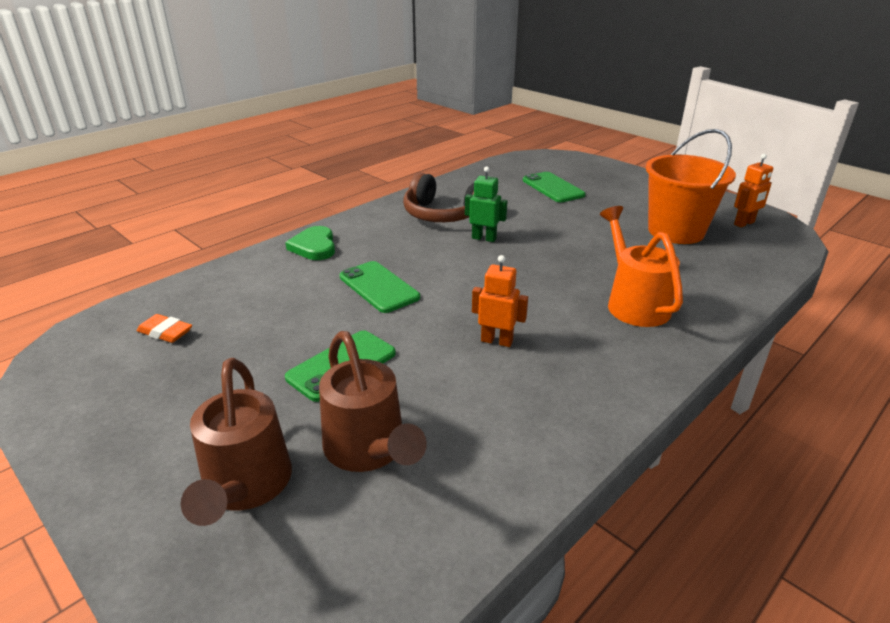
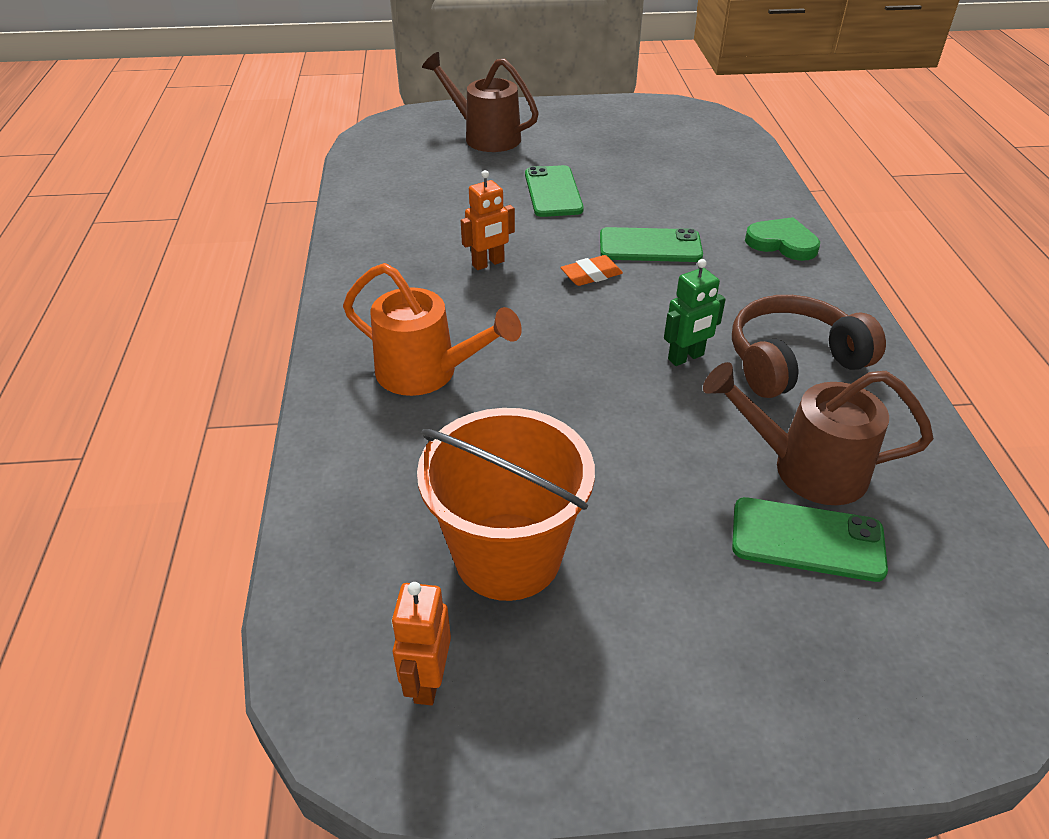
camera: 130 degrees right, 10 degrees up
(165, 332) = (687, 146): orange eraser -> orange eraser (591, 275)
(369, 450) = (457, 173): brown watering can -> brown watering can (805, 468)

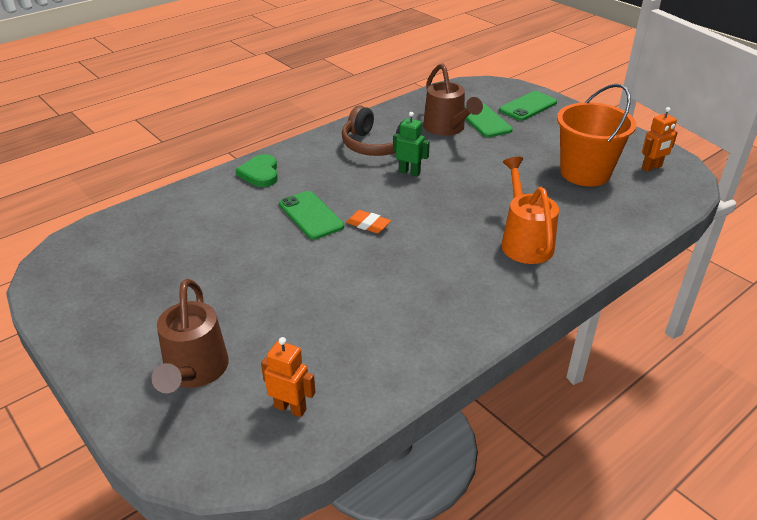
camera: 125 degrees left, 5 degrees down
(488, 263) = (400, 269): orange robot -> orange robot (290, 408)
(553, 192) = (273, 283): green phone -> green phone (528, 106)

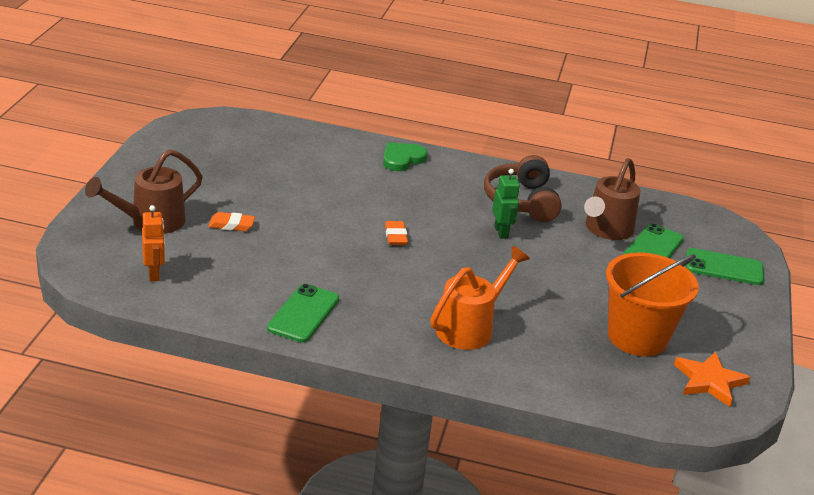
camera: 50 degrees right, 5 degrees down
(258, 314) = (231, 225): none -> orange eraser
(311, 215) = (375, 204): green phone -> green phone (303, 313)
(652, 167) = (709, 381): orange robot -> orange star

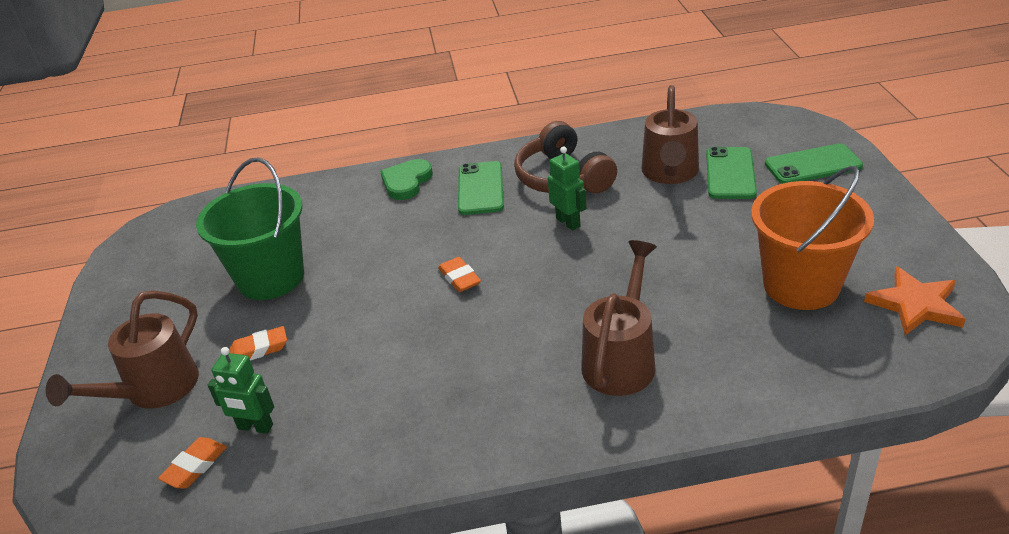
camera: 15 degrees left, 5 degrees up
(154, 274) = (195, 466): orange robot -> orange eraser
(203, 268) = (255, 427): none -> green robot
(265, 185) = (271, 278): none -> green bucket
(303, 313) = (417, 434): green phone -> green phone (480, 188)
(470, 327) = (621, 359): orange watering can -> brown watering can

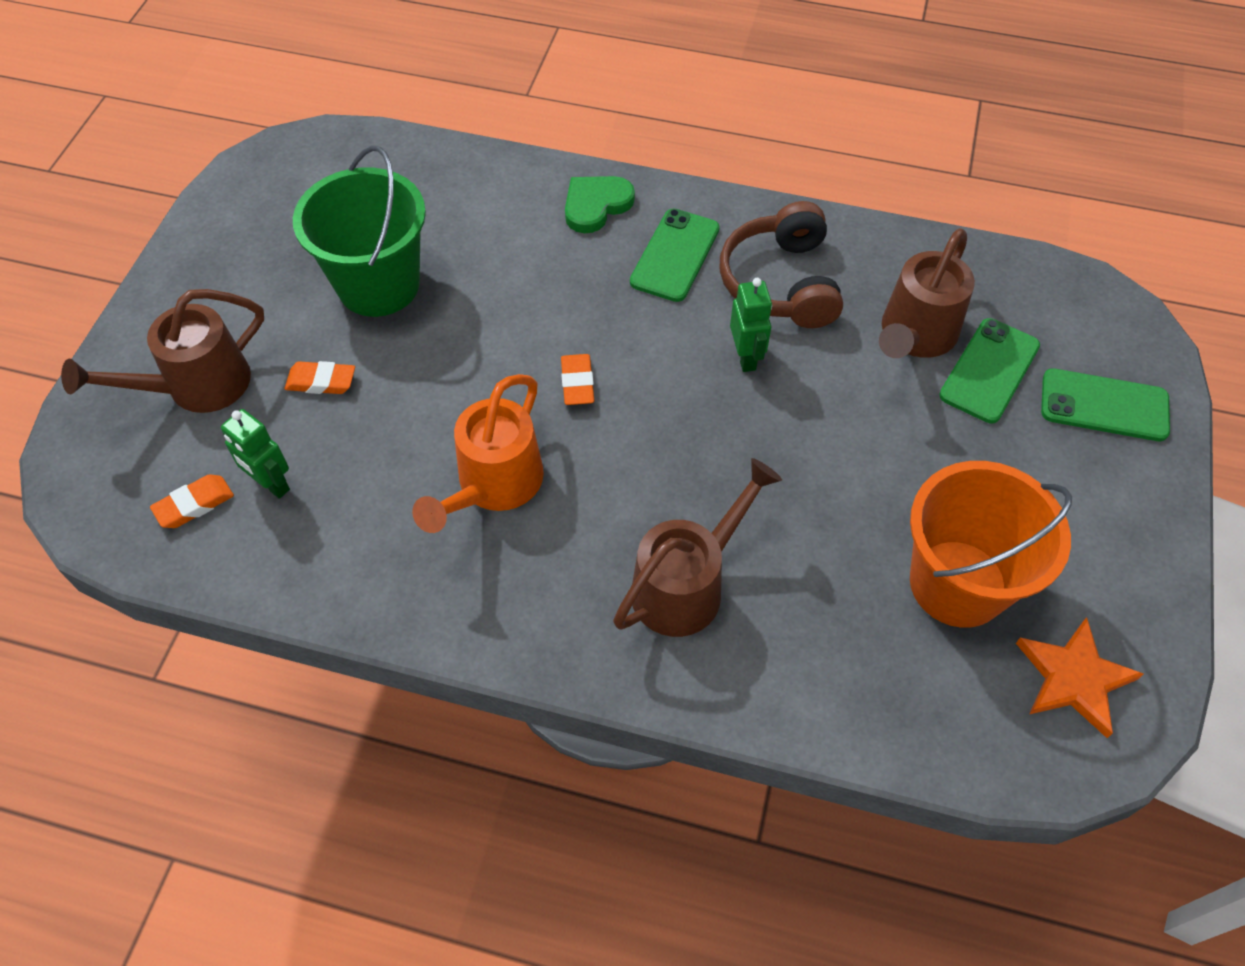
camera: 20 degrees right, 20 degrees up
(437, 359) = (493, 486): none -> orange watering can

